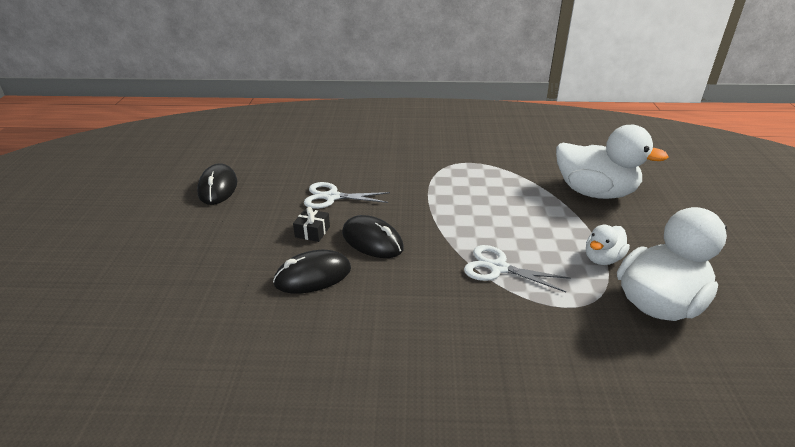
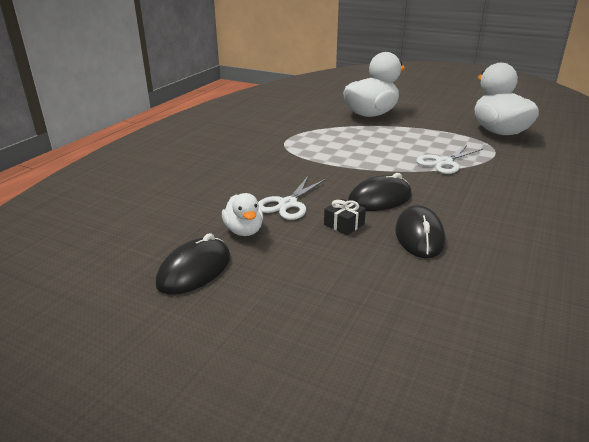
camera: 65 degrees left, 5 degrees down
(218, 188) = (194, 270): black mouse -> black mouse turned 75 degrees counterclockwise
(602, 258) = (449, 132): white duck -> white duck (244, 231)

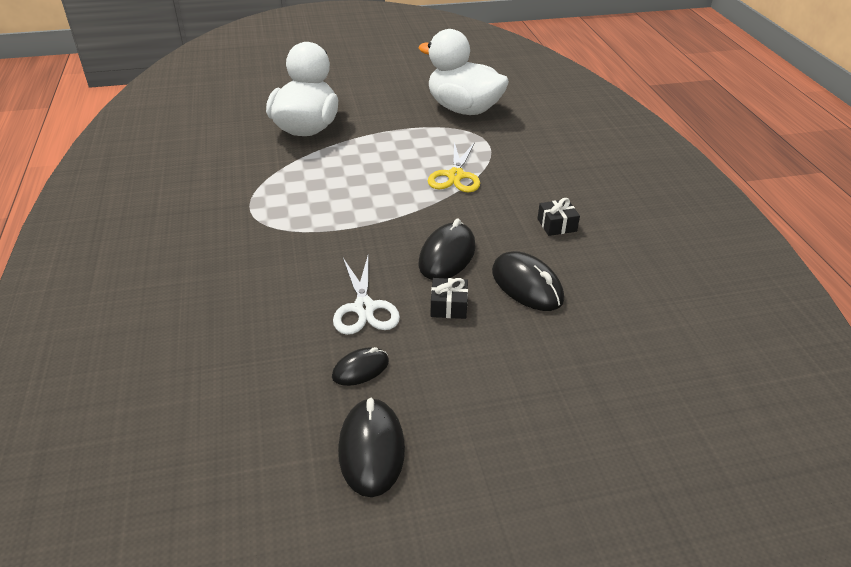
camera: 40 degrees left, 10 degrees up
(244, 231) = (360, 369): white duck -> black mouse
(444, 162) = (456, 176): white scissors -> yellow scissors
(493, 213) = (557, 225): none -> black gift

